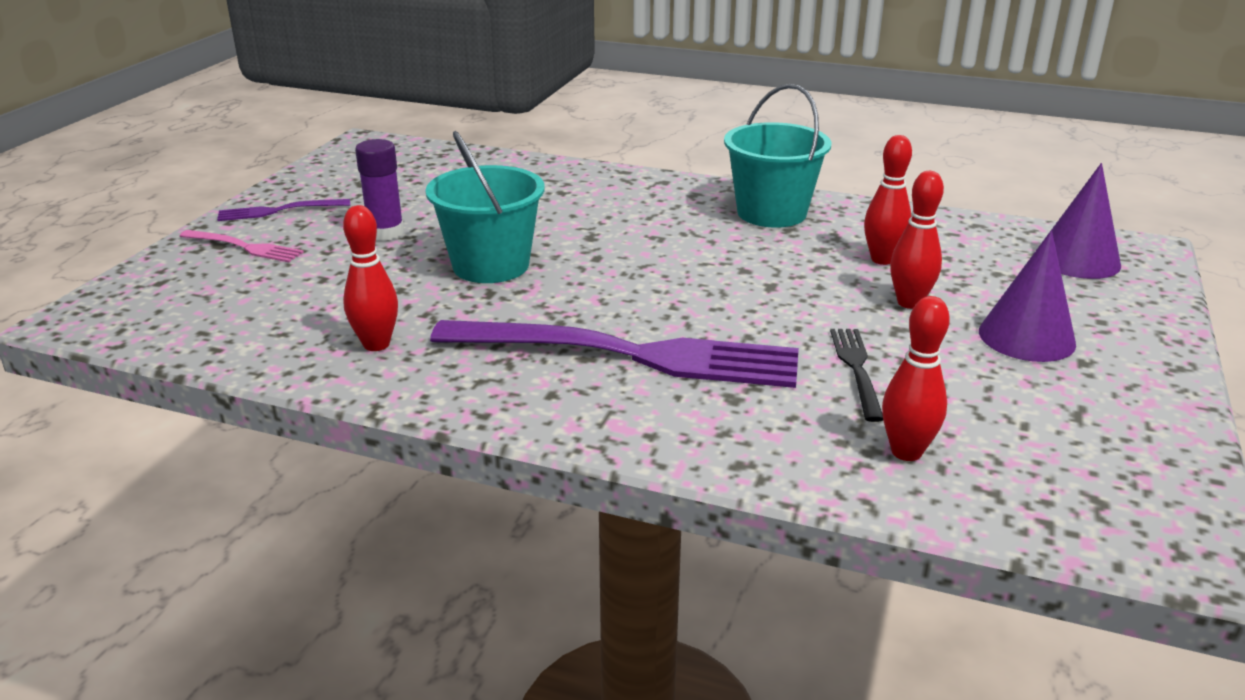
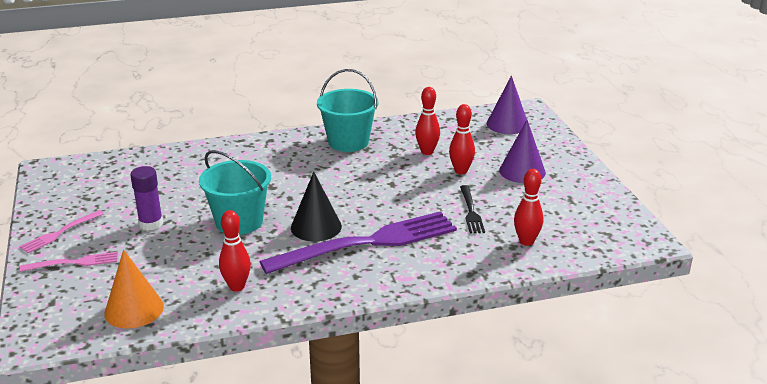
camera: 35 degrees left, 0 degrees up
(225, 324) = (134, 309): none -> orange cone
(278, 211) = (59, 233): purple fork -> pink fork
(582, 306) = (316, 227): none -> black cone
(856, 368) = (471, 212): black fork -> black fork turned 150 degrees counterclockwise

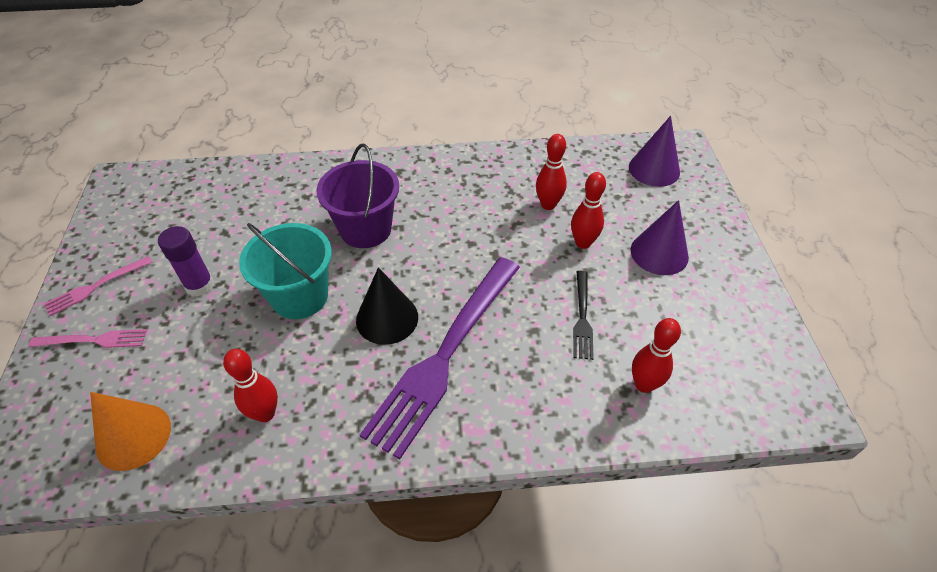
camera: 10 degrees right, 20 degrees up
(280, 179) = (365, 229): none -> purple bucket
(348, 142) = (459, 177): turquoise bucket -> none
(369, 242) = (444, 356): purple fork -> purple fork turned 135 degrees clockwise

